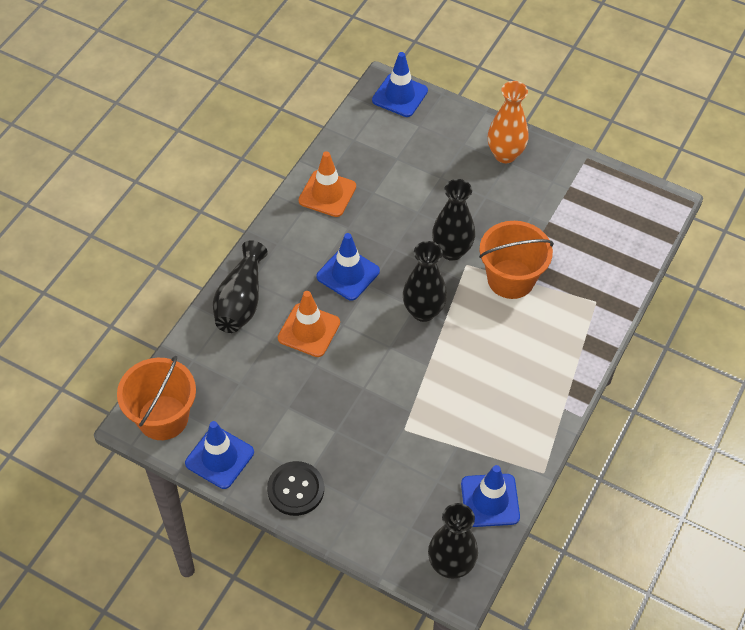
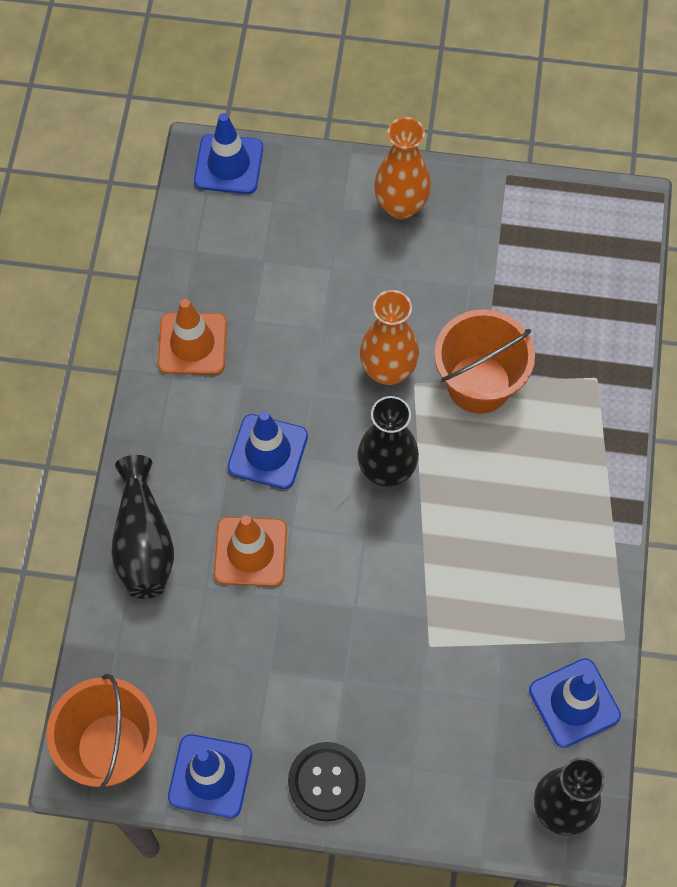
camera: 20 degrees left, 10 degrees up
(451, 251) = (388, 370): black vase -> orange vase

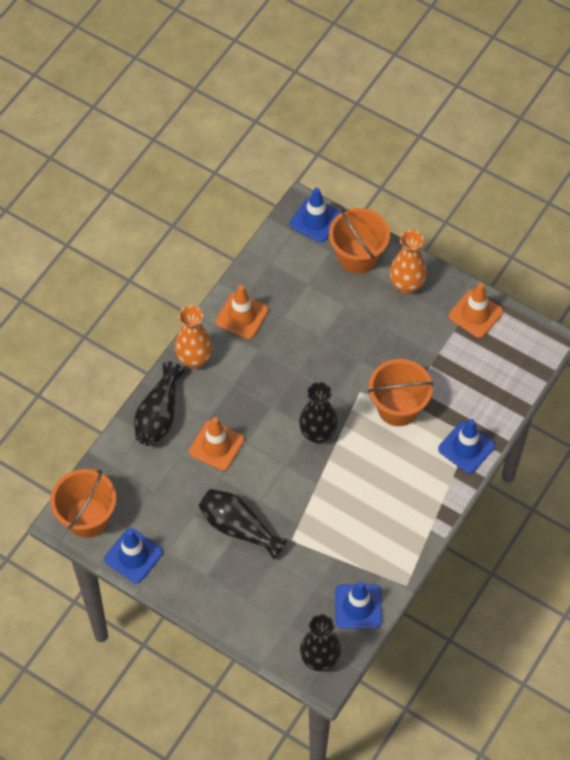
camera: 25 degrees right, 5 degrees down
(268, 452) = (254, 394): blue traffic cone -> blue traffic cone (466, 447)
(313, 192) = (357, 256): none -> orange bucket
(326, 782) = (196, 587): black button -> none
(344, 661) = (239, 528): none -> black vase
(388, 370) = (348, 377): orange vase -> orange vase (194, 359)
(515, 208) = (475, 314): none -> orange traffic cone

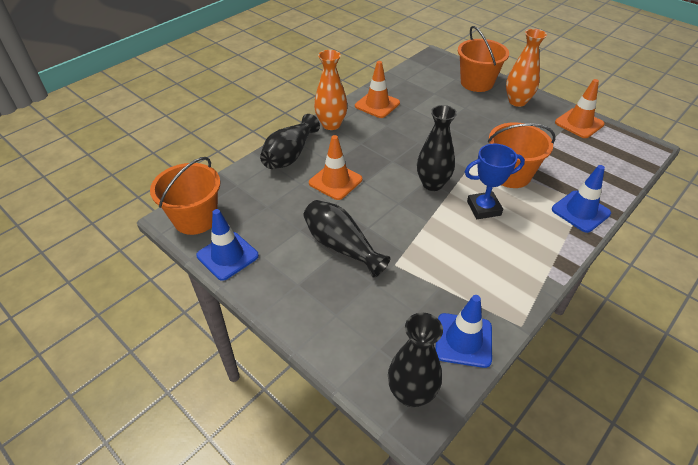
camera: 10 degrees right, 15 degrees down
(315, 220) = (444, 62): blue traffic cone -> none
(371, 458) = (483, 208): none -> blue trophy

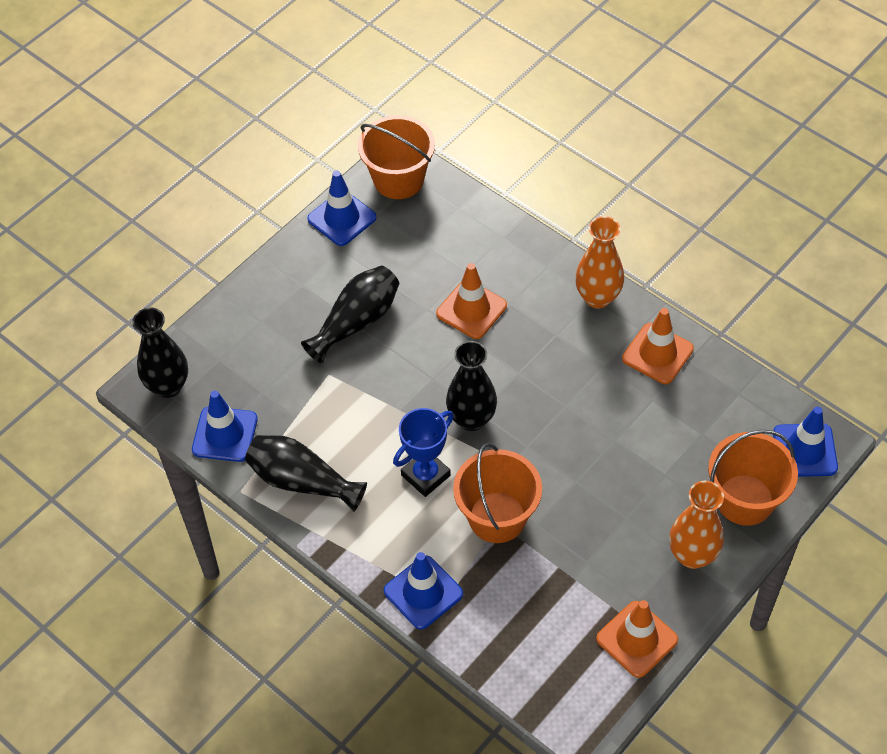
camera: 90 degrees right, 10 degrees up
(290, 155) = (523, 255): black vase -> black vase (302, 481)
(441, 63) = (805, 450): none -> blue traffic cone
(483, 208) = (425, 475): blue trophy -> blue trophy turned 60 degrees clockwise

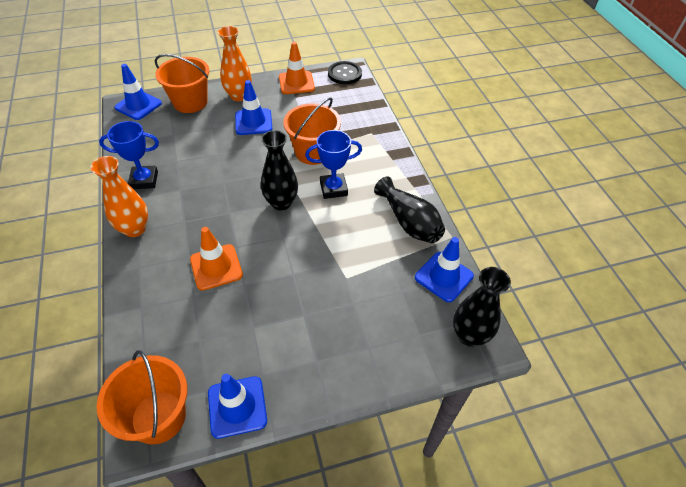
camera: 150 degrees left, 5 degrees down
(356, 322) = (299, 304): black vase -> none
(423, 592) = (379, 141): blue traffic cone -> blue traffic cone (253, 122)
(581, 712) = (344, 74): none -> black button
(657, 354) = (144, 180): orange traffic cone -> blue trophy

